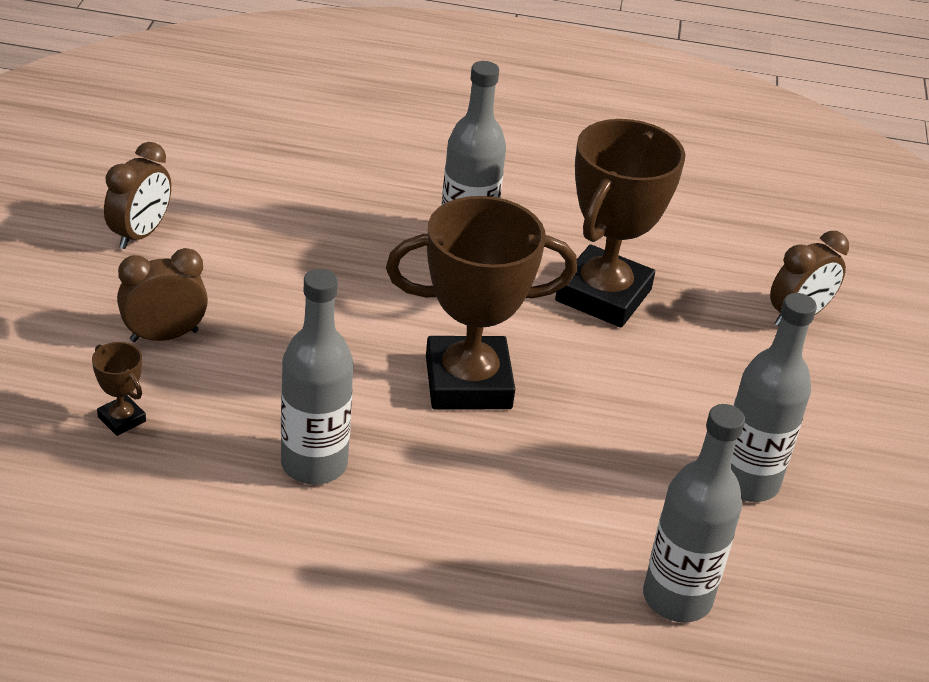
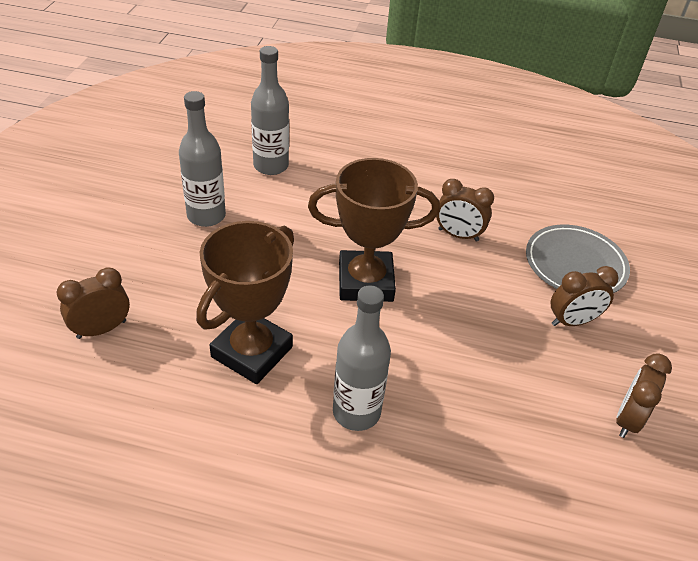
camera: 175 degrees left, 5 degrees up
(122, 419) = (575, 264): brown trophy -> grey plate
(314, 464) = (458, 235): grey bottle -> brown clock

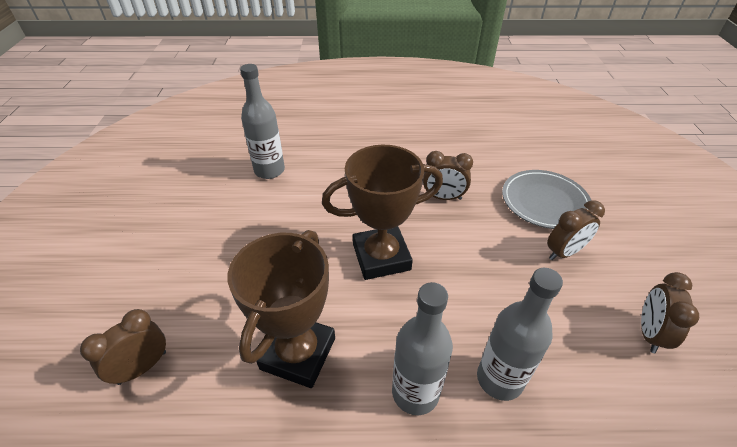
camera: 10 degrees left, 0 degrees up
(206, 216) = (223, 227): grey bottle -> grey bottle (499, 379)

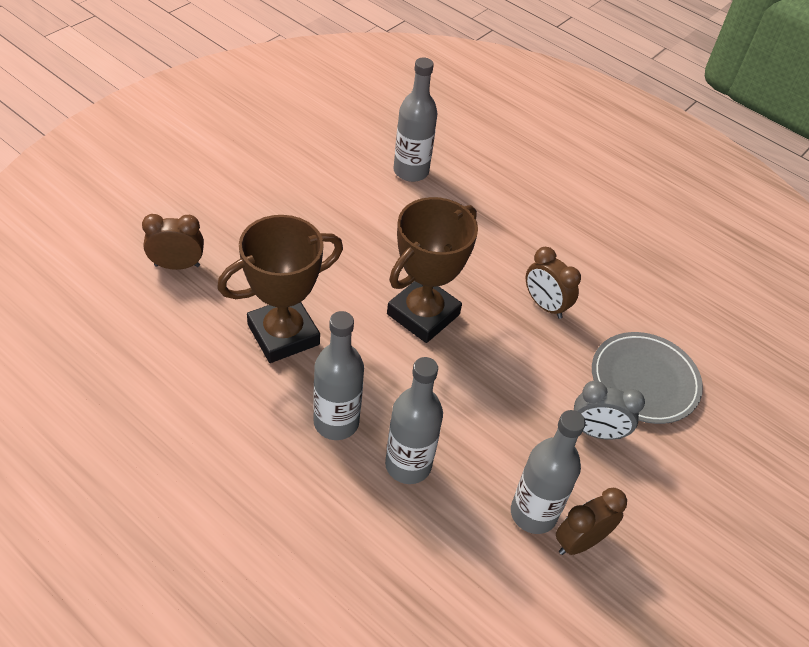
camera: 35 degrees right, 5 degrees up
(381, 257) = (423, 314): brown trophy -> brown trophy turned 75 degrees counterclockwise
(564, 252) = (596, 432): brown clock -> grey clock
(605, 339) = (533, 513): none -> grey bottle

